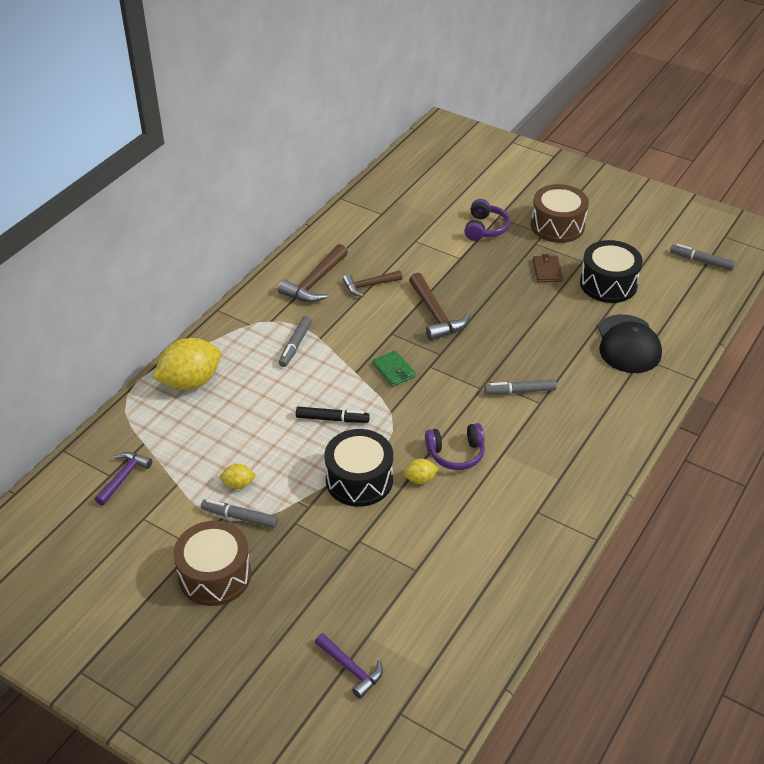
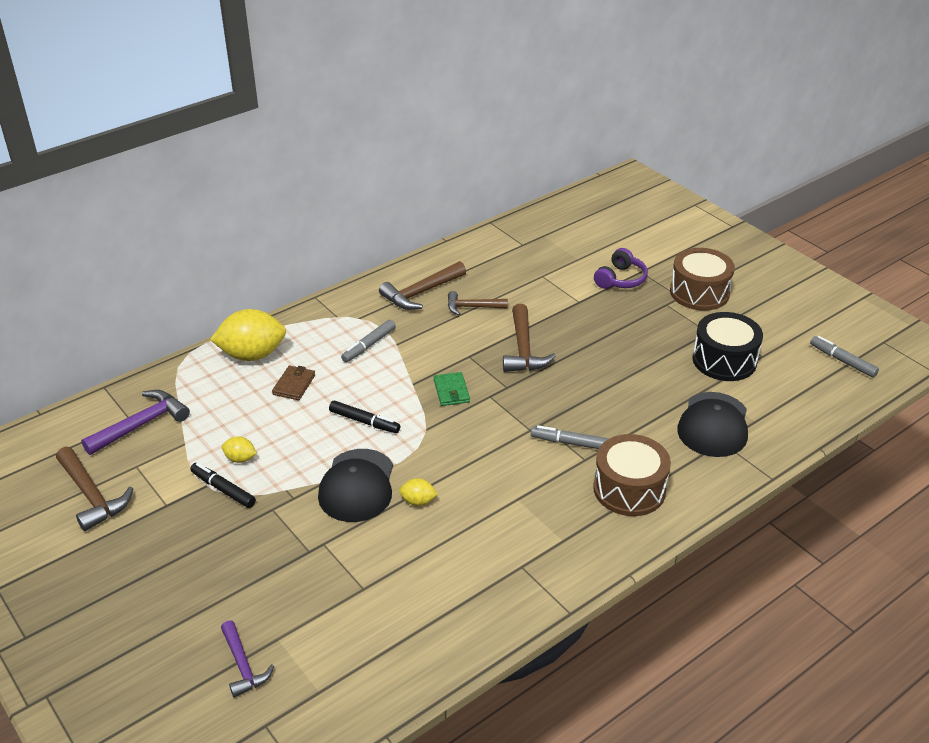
camera: 20 degrees right, 5 degrees down
(118, 558) = (92, 496): none -> brown hammer
(124, 477) = (141, 424): purple hammer -> purple hammer, size x1.50
(215, 575) = (168, 536): brown drum -> brown drum (629, 489)
(239, 517) = (223, 489): grey marker -> black marker
(359, 480) = (357, 486): black drum -> black cap
(456, 453) = (468, 486): purple headphones -> none
(547, 270) = (664, 333): brown wallet -> brown wallet (294, 385)

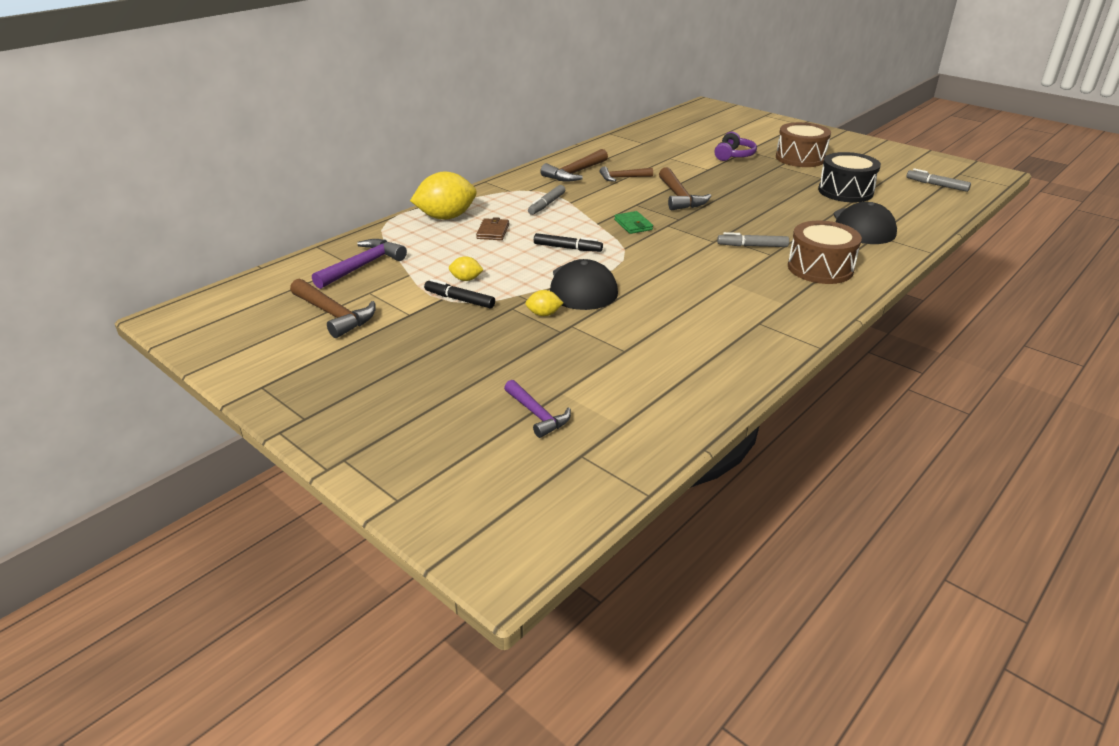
camera: 10 degrees left, 5 degrees down
(418, 501) = (643, 291): yellow lemon -> yellow lemon (544, 314)

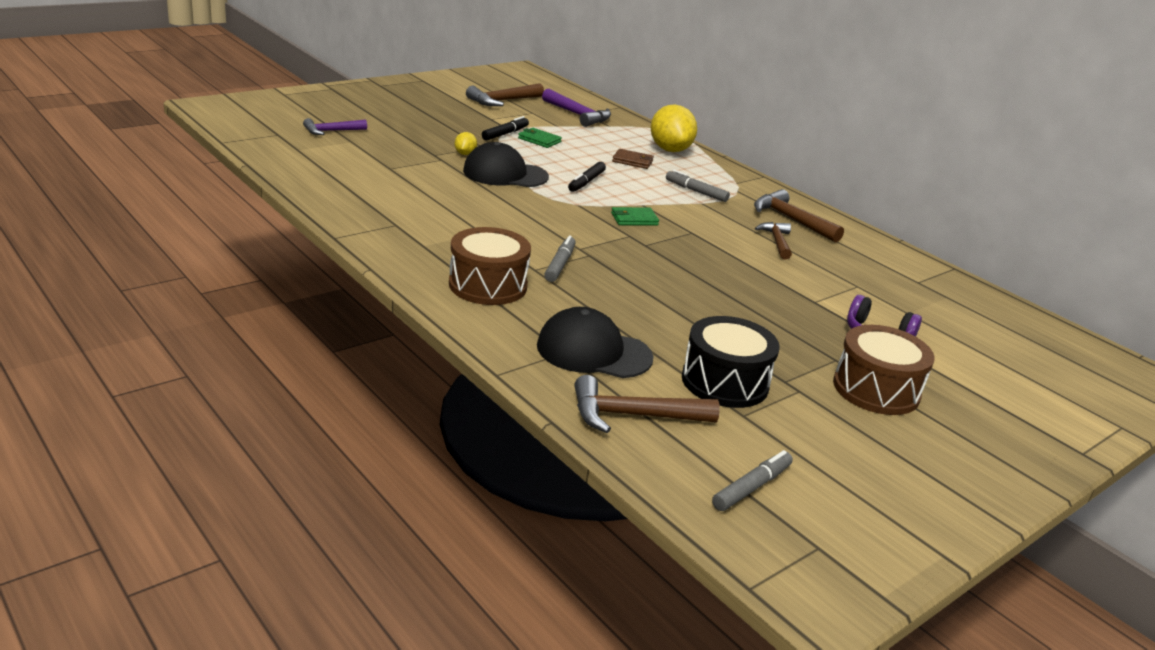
camera: 95 degrees right, 5 degrees down
(466, 279) = (539, 140): yellow lemon -> green wallet
(679, 197) = (711, 259): brown hammer -> brown hammer (633, 415)

